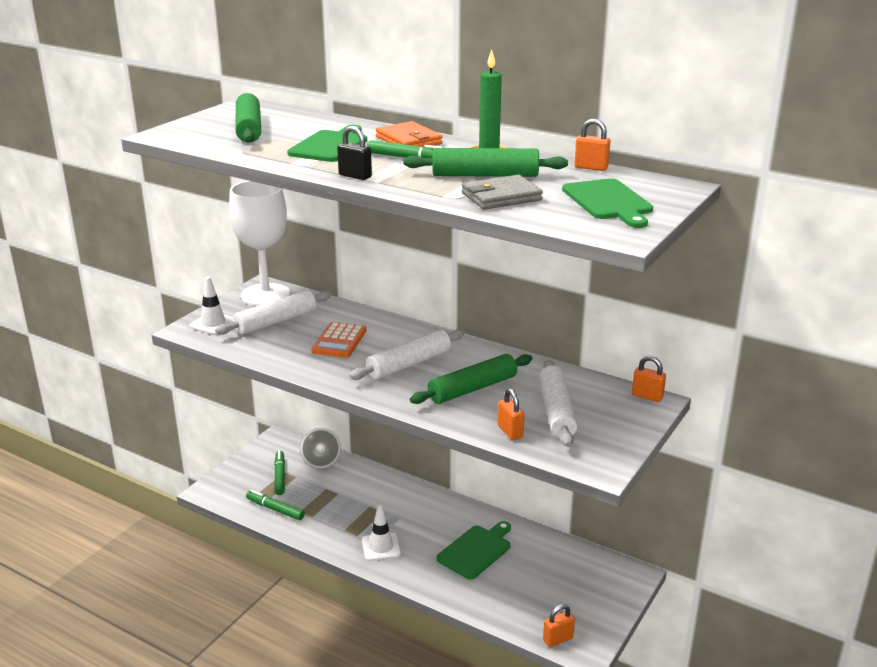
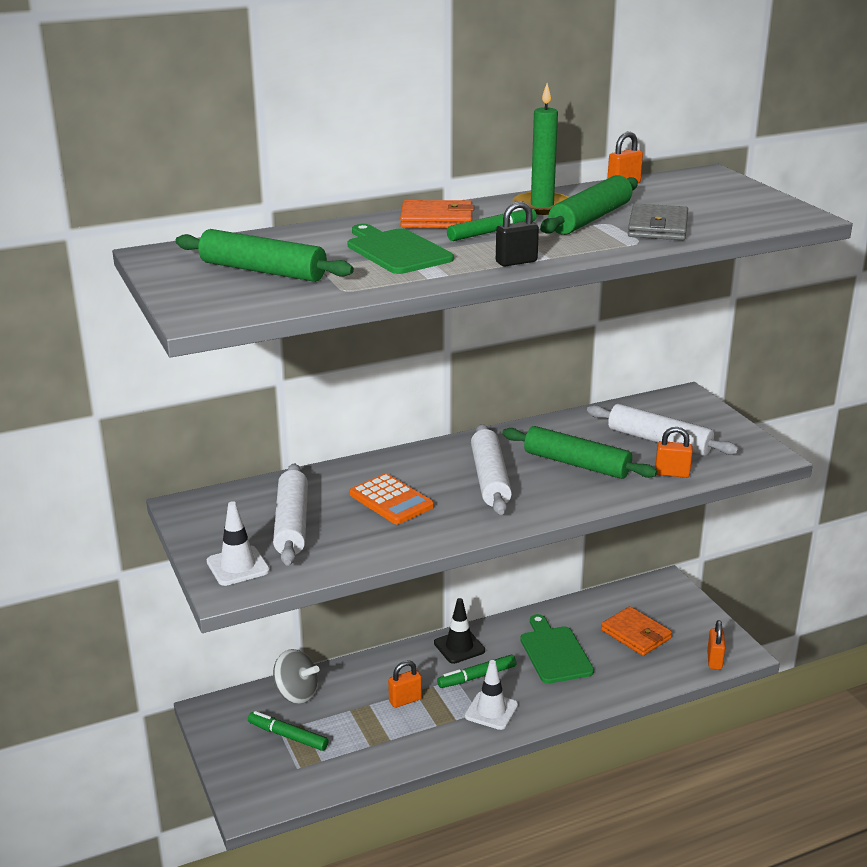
camera: 55 degrees left, 0 degrees up
(265, 295) = (213, 511): white goblet -> none
(275, 509) = (346, 763): green marker -> green marker (477, 677)
(435, 504) = (459, 647): none -> black traffic cone
(472, 388) = (576, 464): green rolling pin -> green rolling pin turned 60 degrees counterclockwise
(544, 583) = (636, 634): none -> orange wallet
(609, 202) = (718, 200): green cutting board -> none
(647, 396) = (675, 396): orange padlock -> orange padlock (405, 700)

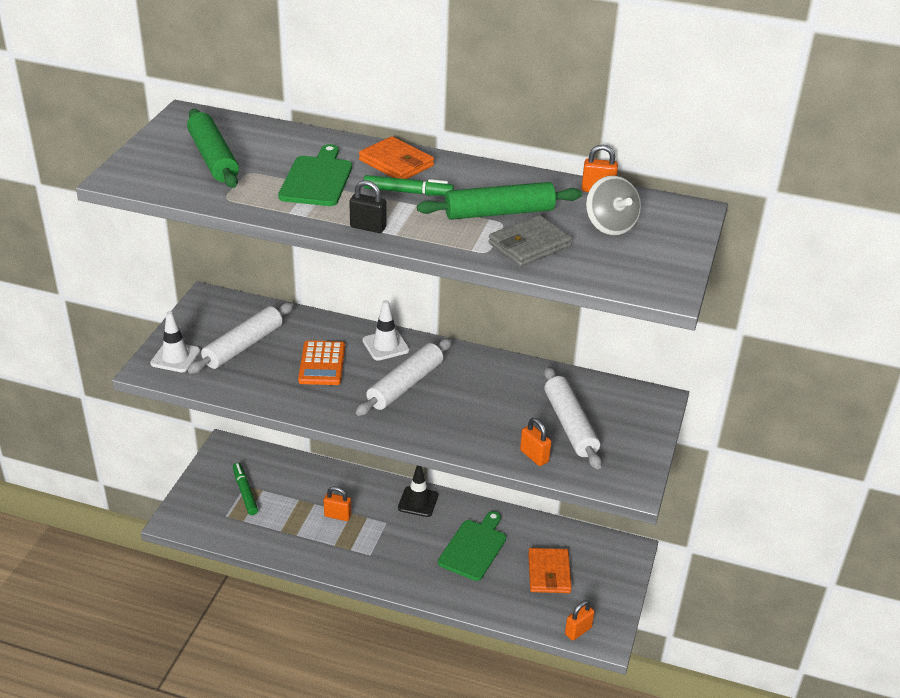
camera: 40 degrees right, 10 degrees up
(296, 694) = (283, 468): grey spinning top -> grey spinning top (610, 226)
(477, 677) = (401, 530): green marker -> none
(491, 711) = (378, 559): white traffic cone -> white traffic cone (385, 345)
(542, 206) = (491, 184): green candle -> none
(576, 464) = (480, 408): green rolling pin -> none

